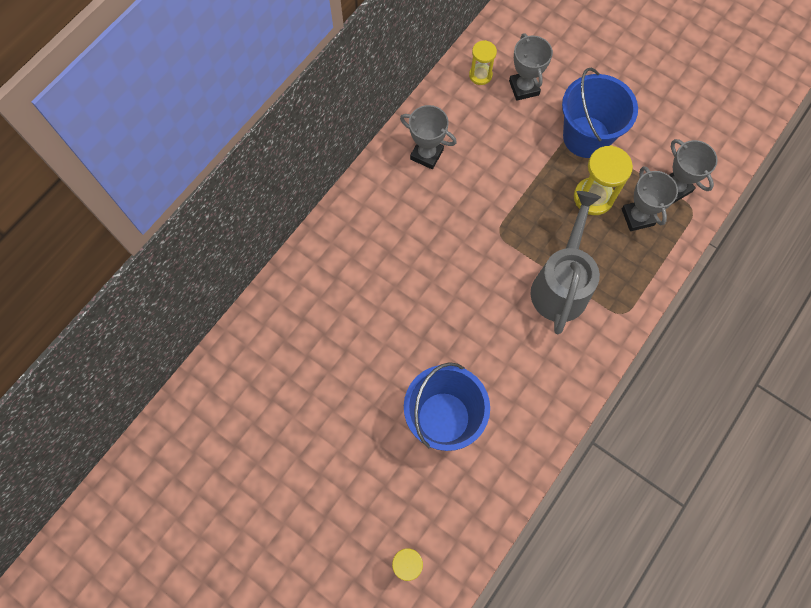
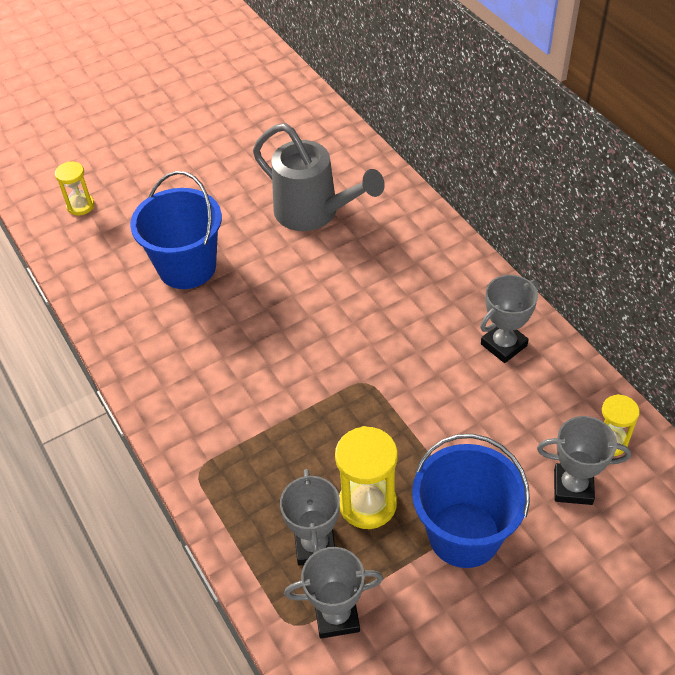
camera: 115 degrees right, 20 degrees down
(561, 284) = (269, 420): grey watering can -> grey watering can (314, 213)
(637, 217) = (315, 545): grey trophy -> grey trophy turned 75 degrees clockwise

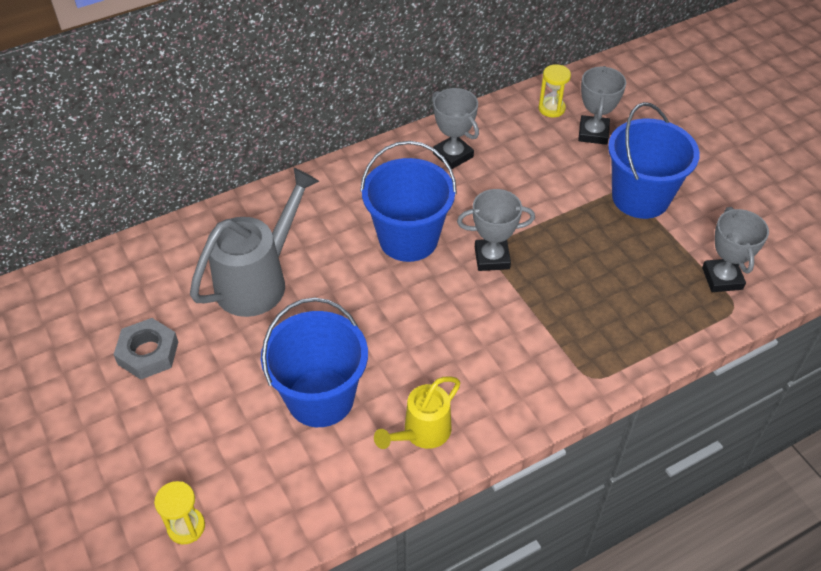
camera: 90 degrees left, 0 degrees up
(146, 337) = (421, 433): none -> yellow watering can
(236, 160) = (148, 353): none -> grey nut
(315, 545) = (661, 290): grey trophy -> grey trophy (492, 258)
(367, 503) = (618, 254): yellow hourglass -> none
(373, 314) = (408, 239): none -> blue bucket

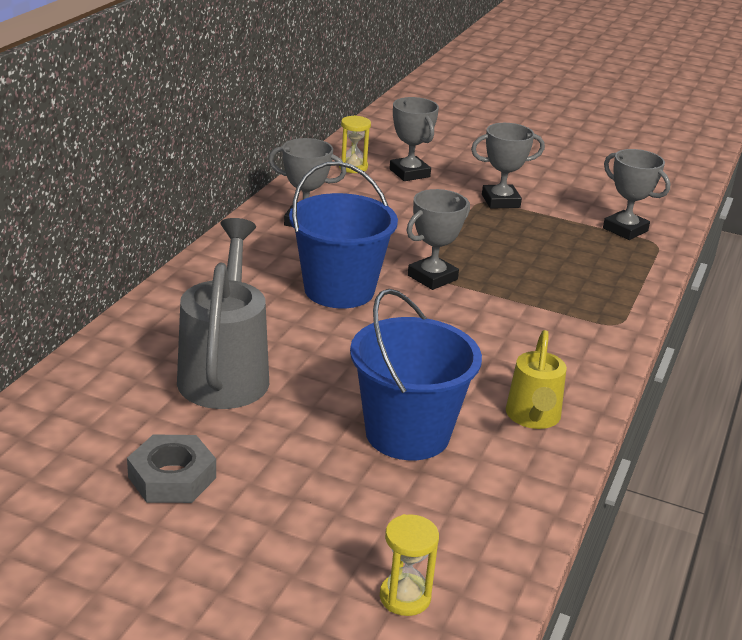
camera: 40 degrees left, 20 degrees down
(640, 197) = (500, 201): blue bucket -> grey trophy

